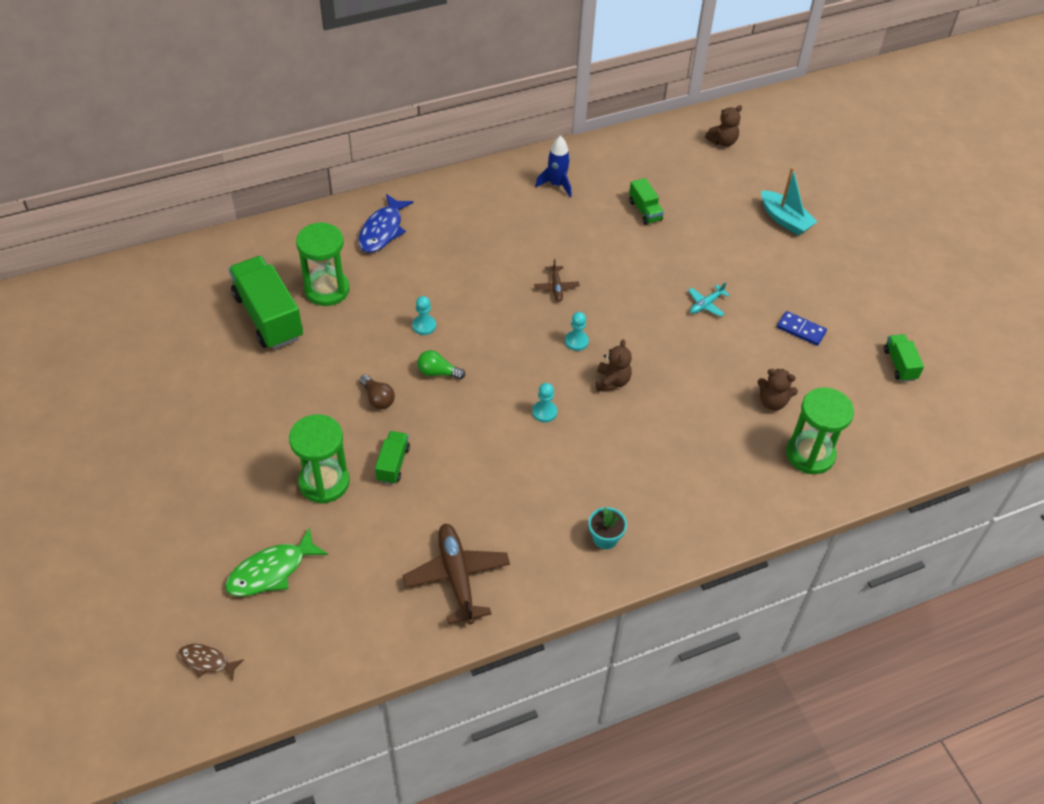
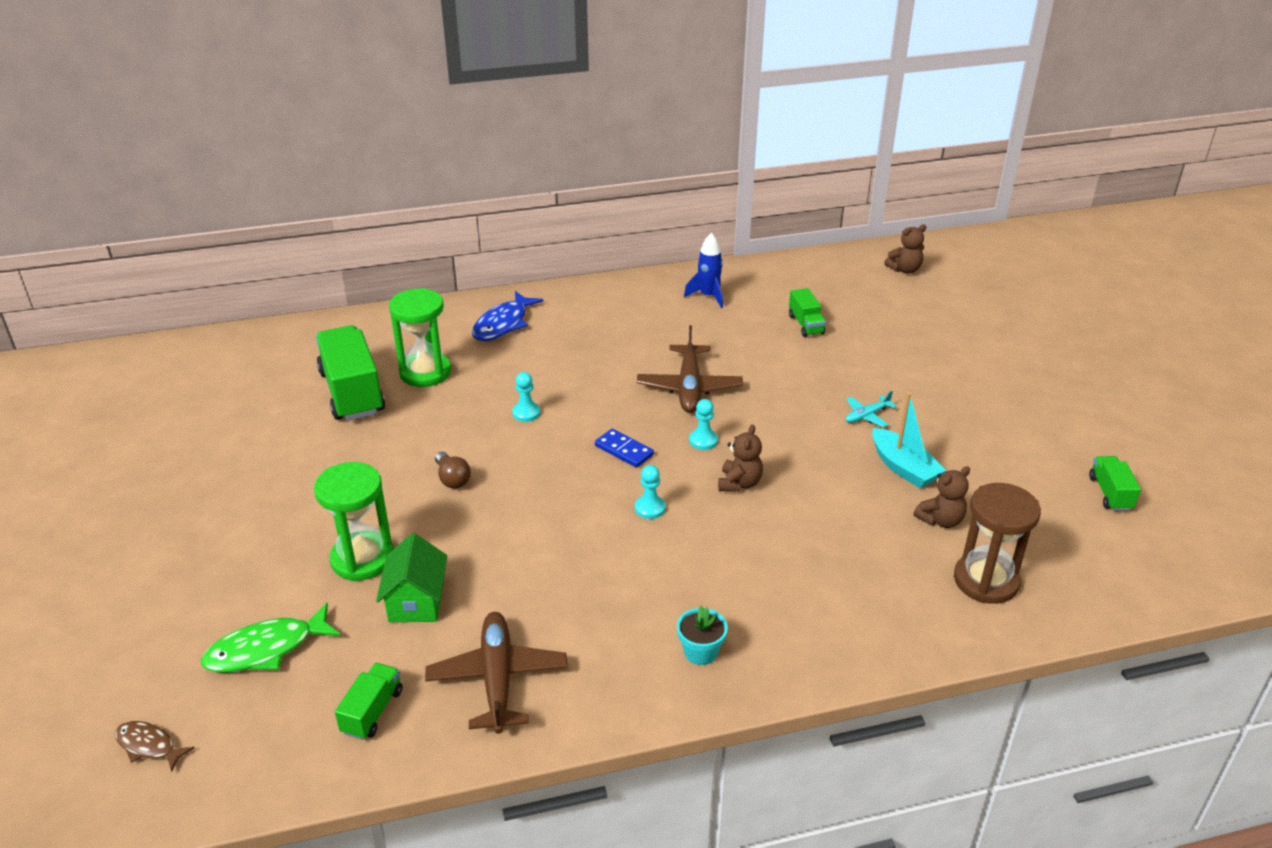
camera: 10 degrees right, 15 degrees down
(377, 517) = (416, 601): none -> green house
(393, 464) = (451, 547): green truck -> green truck (372, 711)
(438, 372) = (530, 459): green light bulb -> none
(556, 287) = (689, 387): brown plane -> brown plane, size x1.97
(772, 402) = (940, 520): brown teddy bear -> brown teddy bear turned 60 degrees counterclockwise
(785, 220) = (972, 342): turquoise boat -> turquoise boat (903, 468)
(801, 330) = (983, 449): blue domino -> blue domino (624, 450)
(810, 454) = (986, 581): green hourglass -> brown hourglass

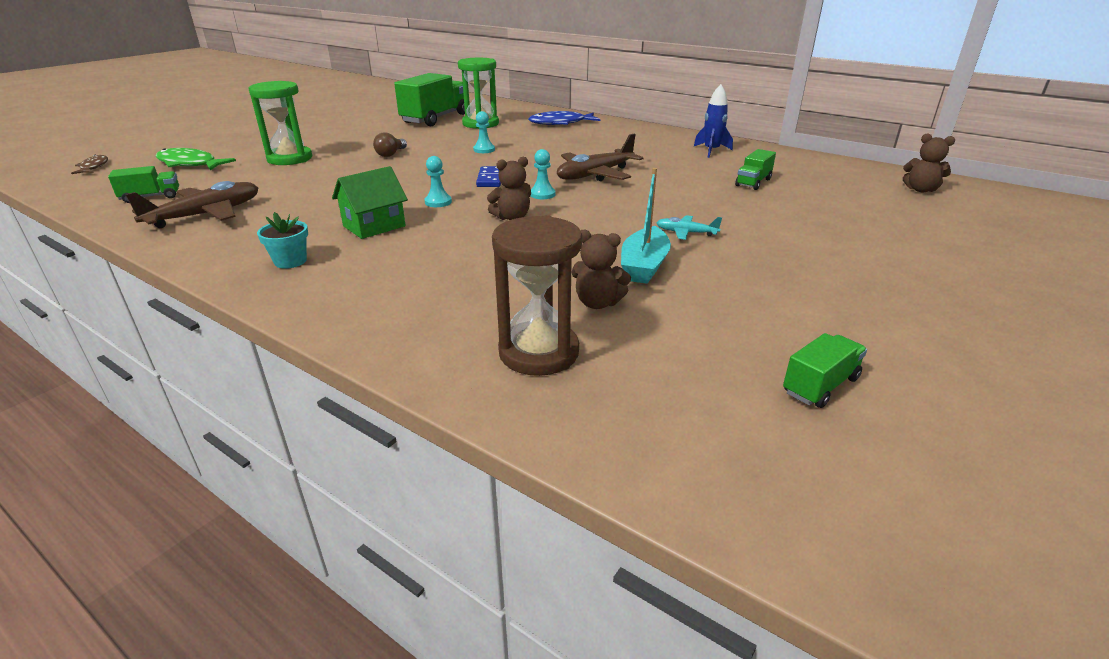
camera: 50 degrees right, 5 degrees down
(416, 601) = (263, 178): green house -> green house (374, 226)

